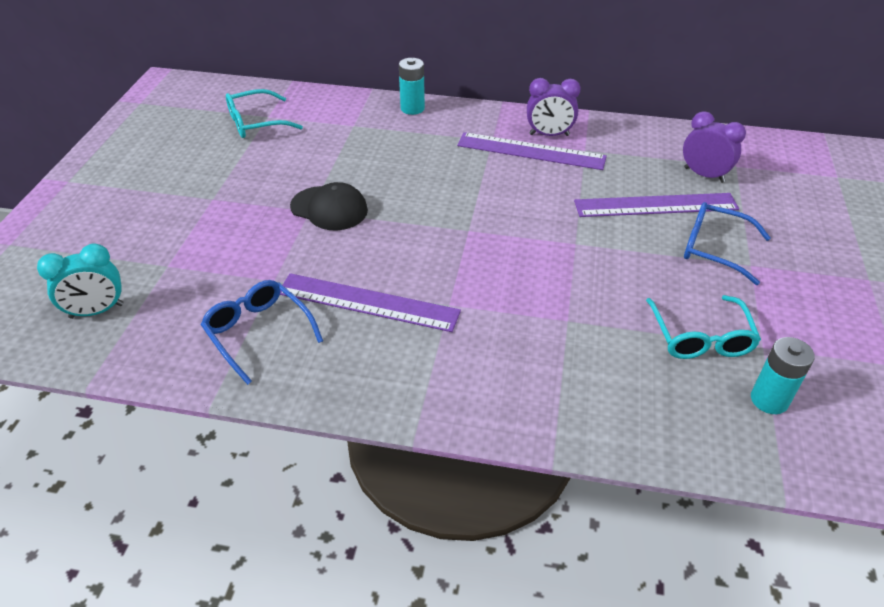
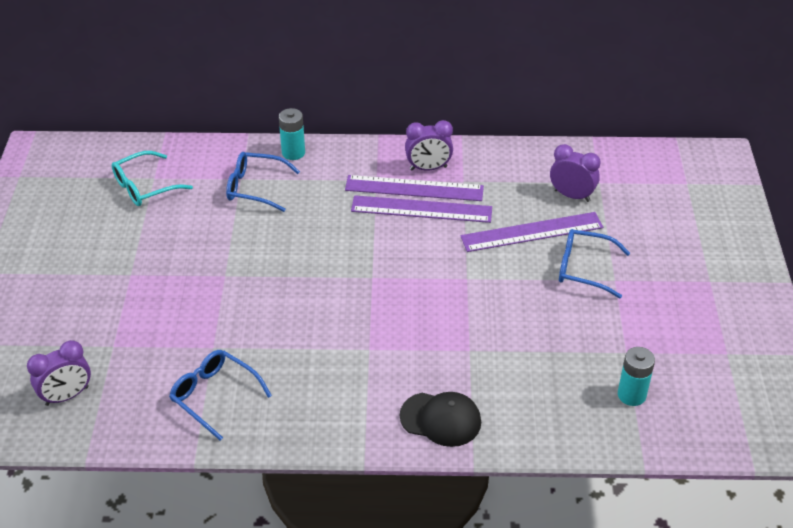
camera: 10 degrees left, 0 degrees up
(97, 311) = (67, 396): turquoise clock -> purple clock
(329, 208) = (242, 271): black cap -> black cap (440, 419)
(366, 134) = (256, 187): none -> blue glasses
(368, 302) = (300, 356): purple ruler -> purple ruler (421, 209)
(700, 337) = (577, 350): turquoise glasses -> none

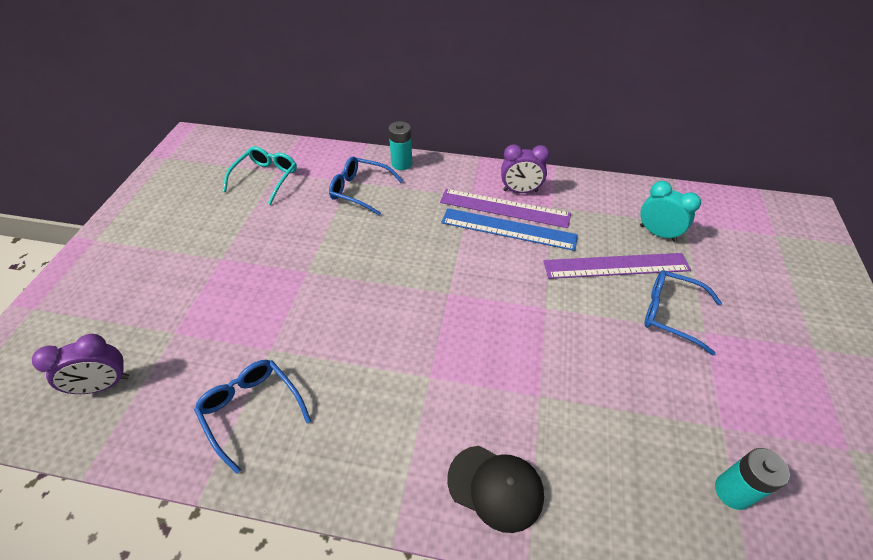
camera: 10 degrees right, 5 degrees up
(145, 186) = (266, 178): turquoise glasses -> turquoise glasses turned 135 degrees clockwise
(421, 209) = (508, 229): purple ruler -> blue ruler
(571, 195) = (657, 233): purple clock -> turquoise clock

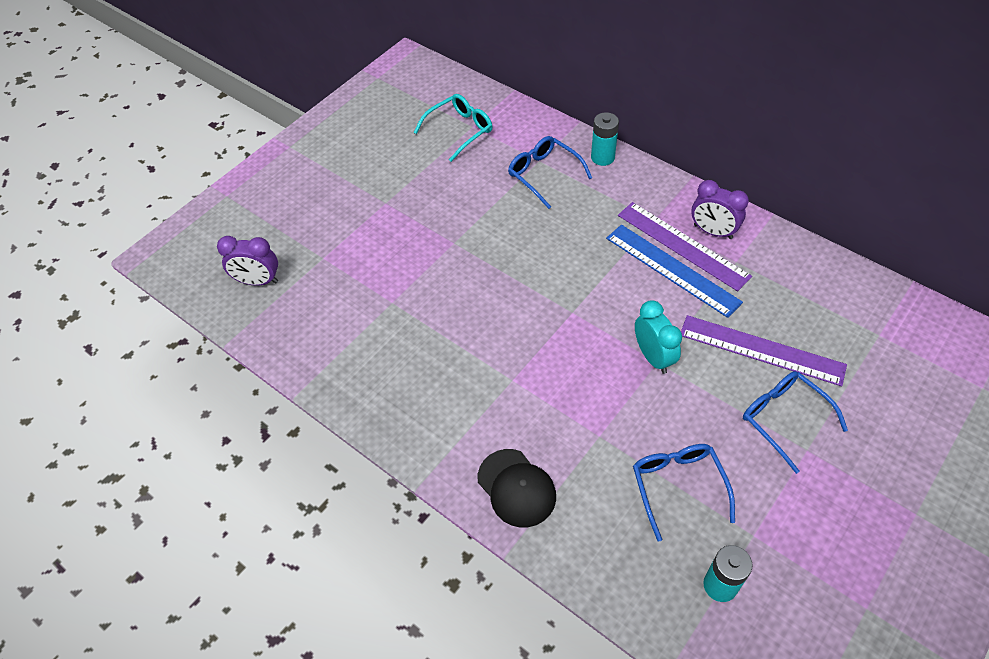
camera: 30 degrees right, 5 degrees up
(252, 411) = (357, 347): blue glasses -> blue glasses (678, 487)
(657, 233) = (836, 333): turquoise clock -> turquoise clock (653, 357)

